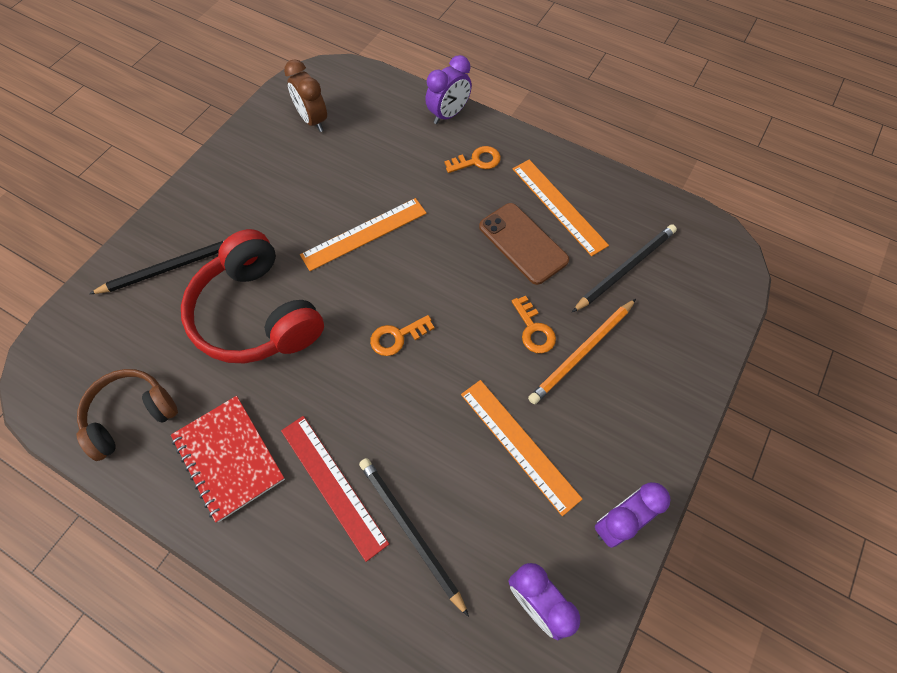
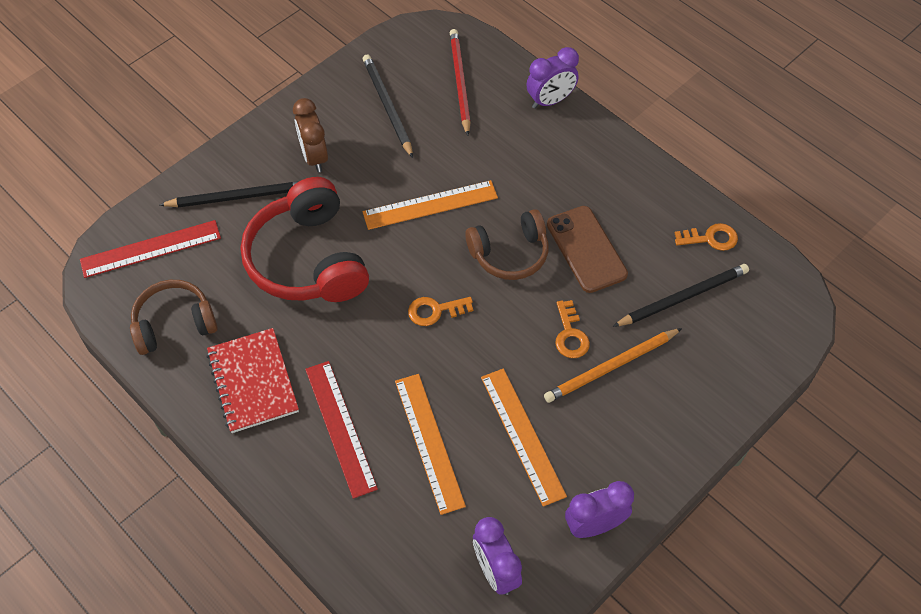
camera: 15 degrees right, 5 degrees down
(90, 341) = (151, 249): none -> red ruler
(313, 120) = (409, 78): brown clock -> brown clock (314, 157)
(361, 114) = (459, 82): none -> red pencil
(410, 531) = (399, 484): black pencil -> black pencil (387, 106)
(453, 263) = (509, 253): none -> brown headphones
(477, 161) = (565, 155): orange key -> orange key (710, 238)
(559, 206) = (635, 220): orange ruler -> orange ruler (429, 442)

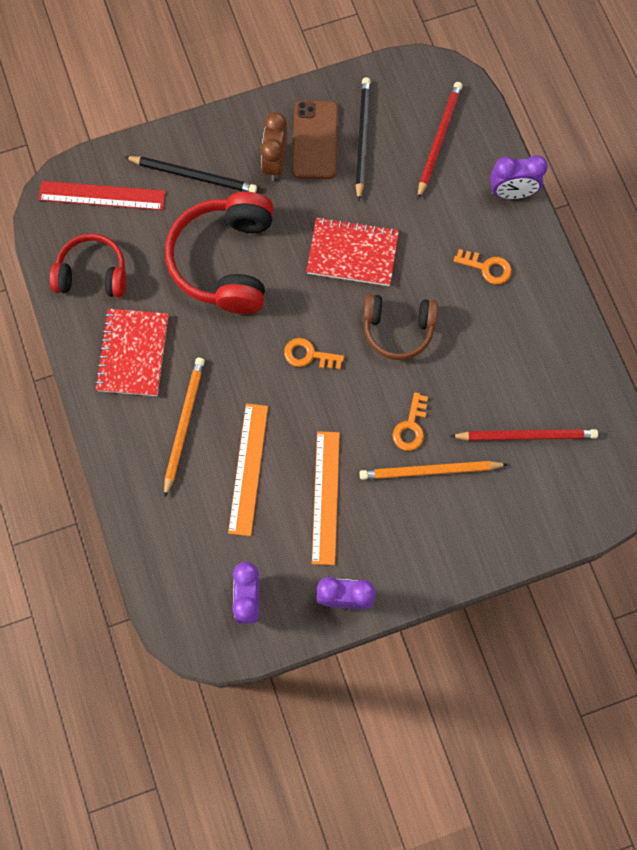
camera: 25 degrees right, 15 degrees up
(174, 324) = (92, 274): brown headphones -> red headphones
(340, 427) = (184, 424): red ruler -> orange pencil
(430, 205) = (352, 253): orange ruler -> red notebook
(586, 249) = (466, 354): brown phone -> brown phone (315, 140)
(683, 297) = (526, 436): black pencil -> red pencil
(710, 238) = (582, 391): orange key -> orange key (487, 268)

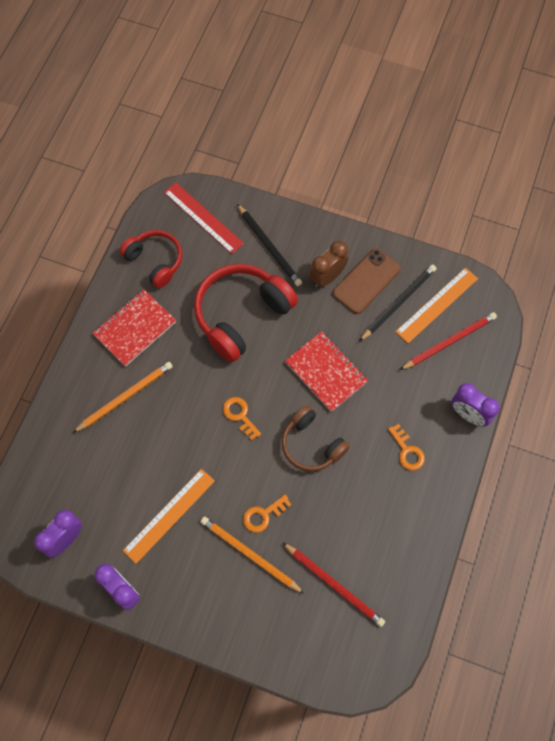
camera: 40 degrees right, 5 degrees down
(248, 469) = (138, 457): orange ruler -> orange ruler (437, 305)

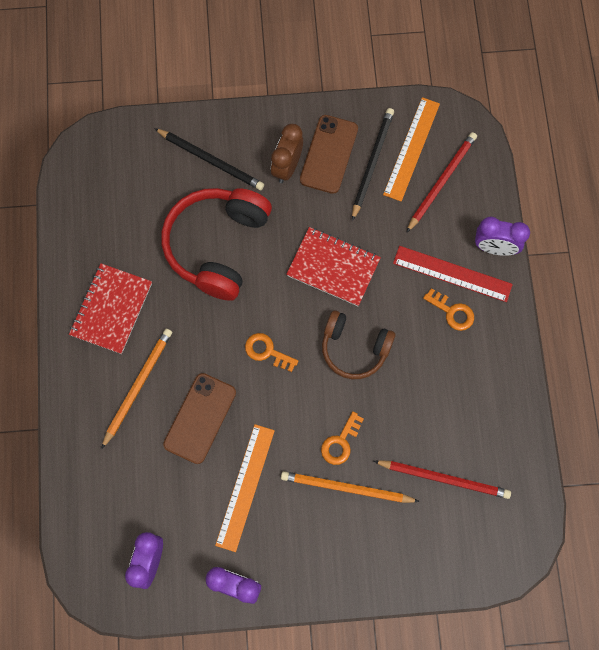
camera: 25 degrees left, 5 degrees up
(155, 261) = (97, 228): red headphones -> none
(161, 444) = (200, 418): none -> brown phone
(203, 217) = (125, 158): red ruler -> red ruler (452, 273)

